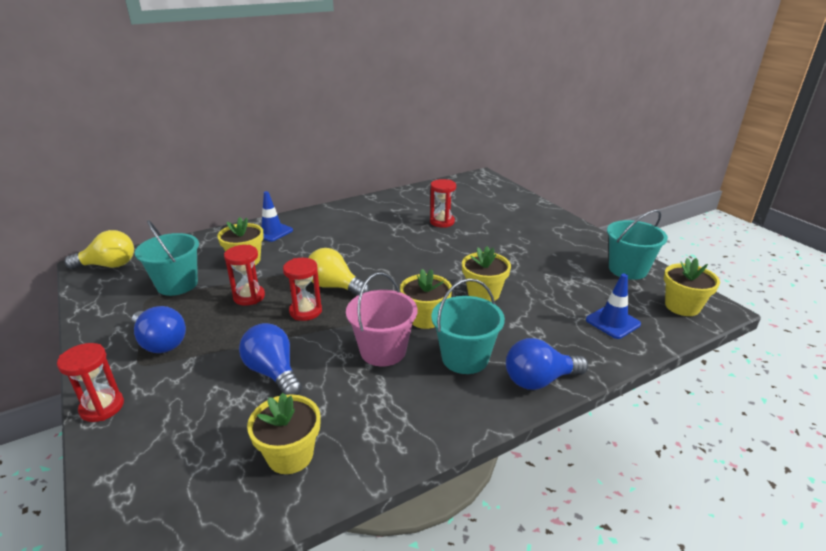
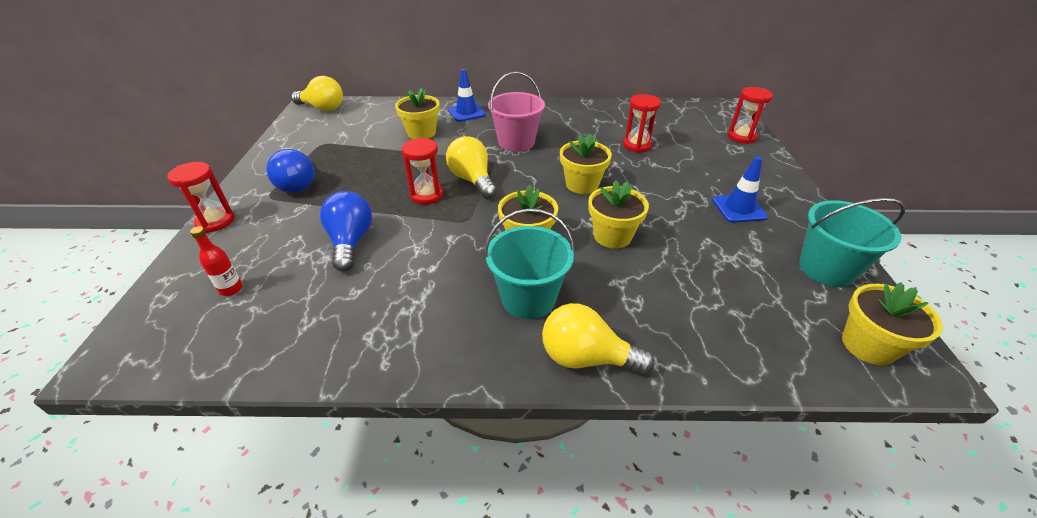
camera: 30 degrees right, 10 degrees up
(177, 284) = (353, 138): turquoise bucket -> none
(193, 456) = (231, 289): none -> red bottle
(249, 297) = (395, 166): red hourglass -> red hourglass (741, 137)
(290, 455) = (294, 323): yellow flower pot -> yellow flower pot (582, 184)
(383, 351) = (457, 259): pink bucket -> pink bucket (516, 142)
(539, 380) = (586, 357): blue light bulb -> yellow light bulb
(613, 322) = (743, 327): blue traffic cone -> blue traffic cone (739, 208)

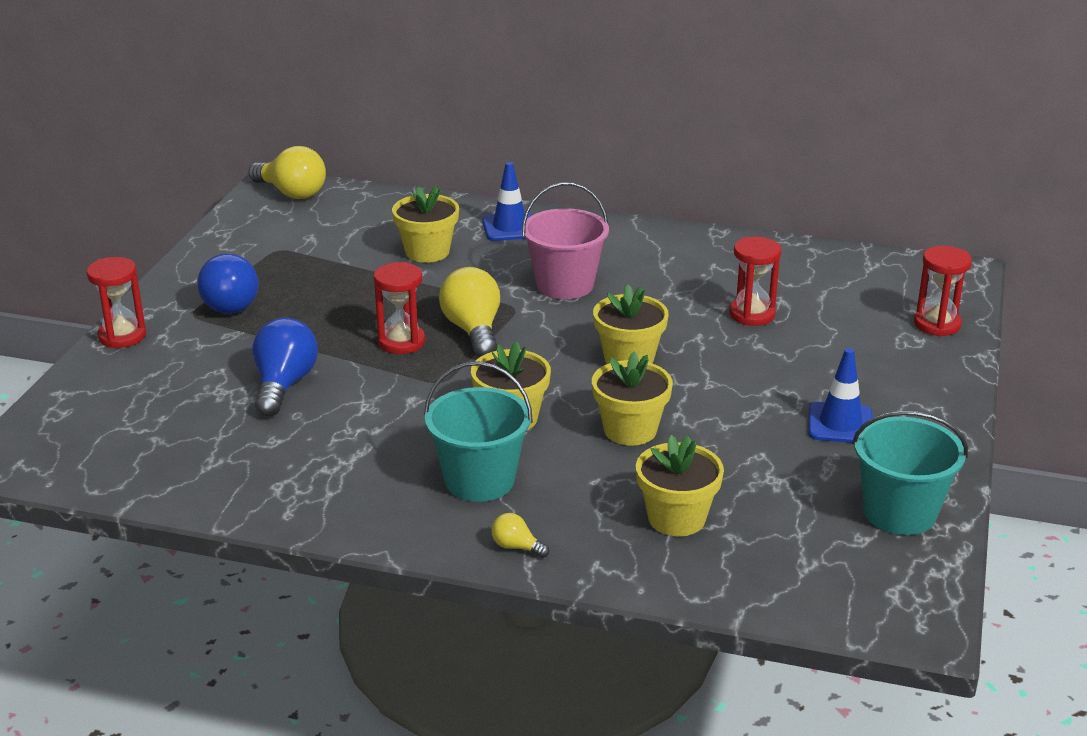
camera: 15 degrees right, 10 degrees down
(231, 289) = (133, 415): red bottle -> none
(586, 357) = (516, 547): yellow light bulb -> yellow light bulb, size x0.47
(868, 345) = (873, 595): yellow flower pot -> yellow flower pot (676, 518)

